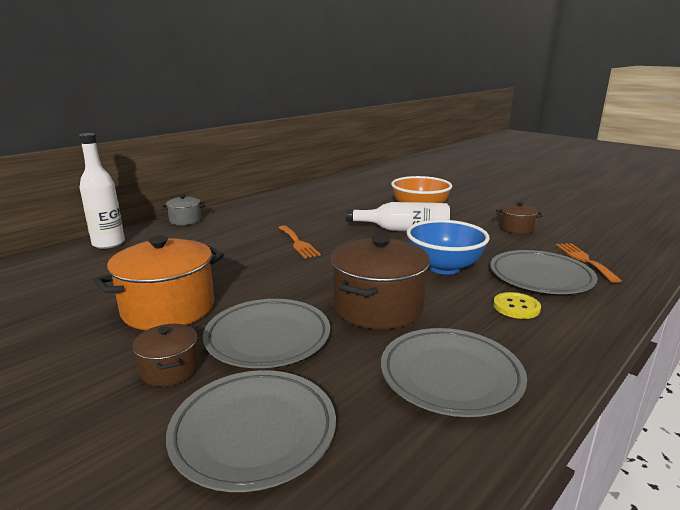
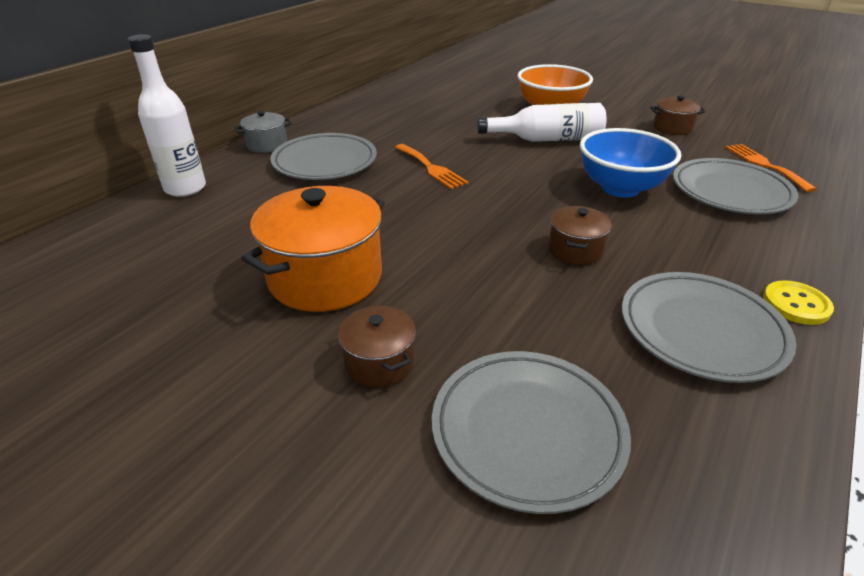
camera: 10 degrees left, 15 degrees up
(268, 338) = (471, 305): grey plate -> grey plate (325, 162)
(378, 307) = (575, 250): brown pot -> brown pot, size x0.51
(516, 307) = (724, 234): yellow button -> yellow button (796, 304)

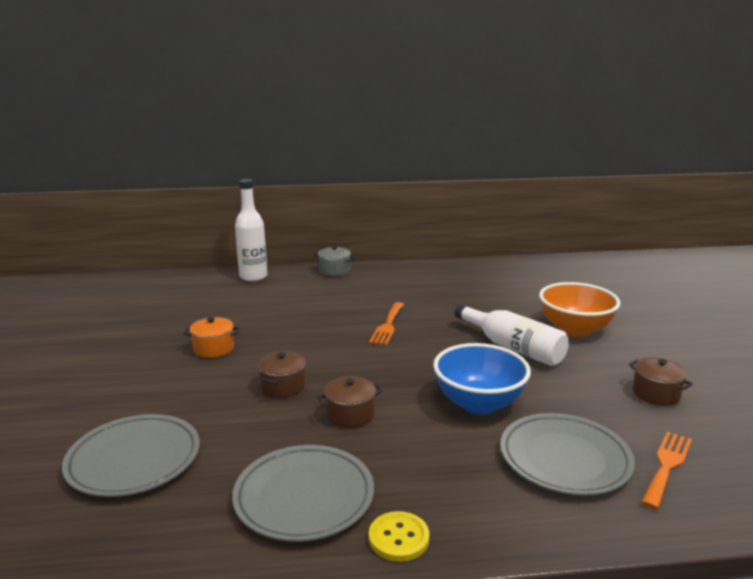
camera: 50 degrees right, 15 degrees down
(325, 162) = (340, 294): grey plate -> none
(325, 277) = (213, 349): orange pot -> orange pot, size x0.51
(379, 362) = (153, 395): brown pot -> brown pot (283, 386)

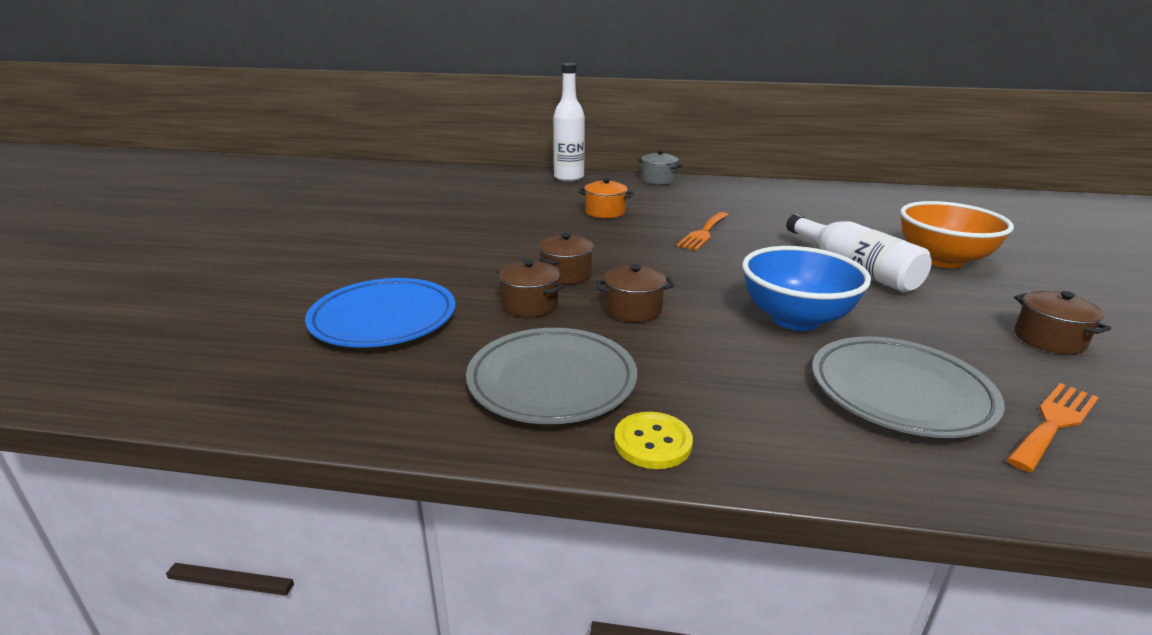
camera: 15 degrees right, 5 degrees up
(134, 460) = (383, 319): grey plate -> blue plate
(213, 349) = (504, 233): orange pot -> orange pot (605, 212)
(261, 423) = (530, 305): none -> brown pot

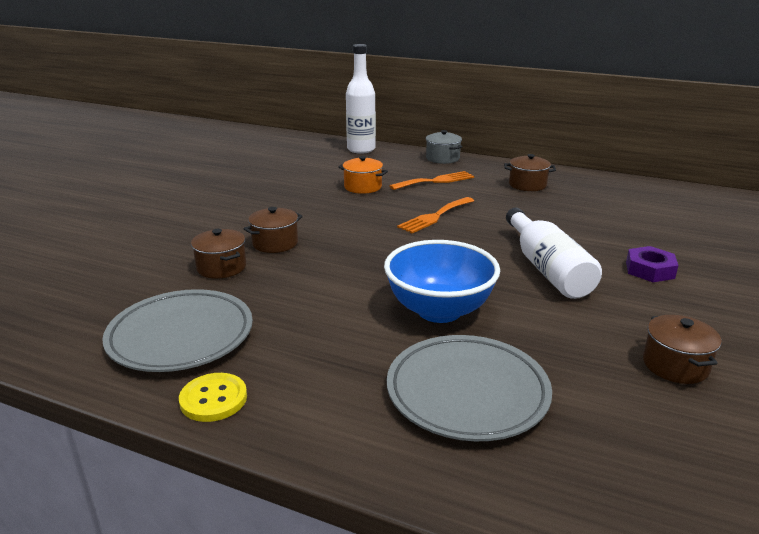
camera: 15 degrees right, 0 degrees up
(383, 319) = (99, 266): blue plate -> none
(633, 309) = (303, 283): brown pot -> brown pot (527, 185)
(942, 260) = (649, 270): orange bowl -> purple nut
(1053, 424) = (587, 446): orange fork -> orange fork (435, 181)

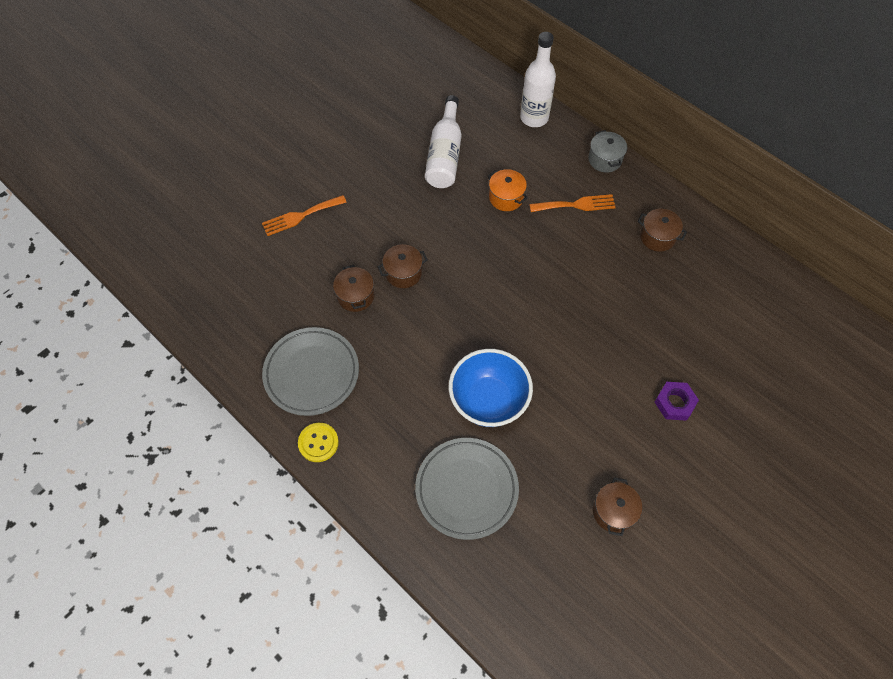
camera: 20 degrees right, 35 degrees up
(435, 216) = (546, 268): orange fork -> orange fork (301, 216)
(547, 268) = (595, 375): white bottle -> white bottle (445, 154)

